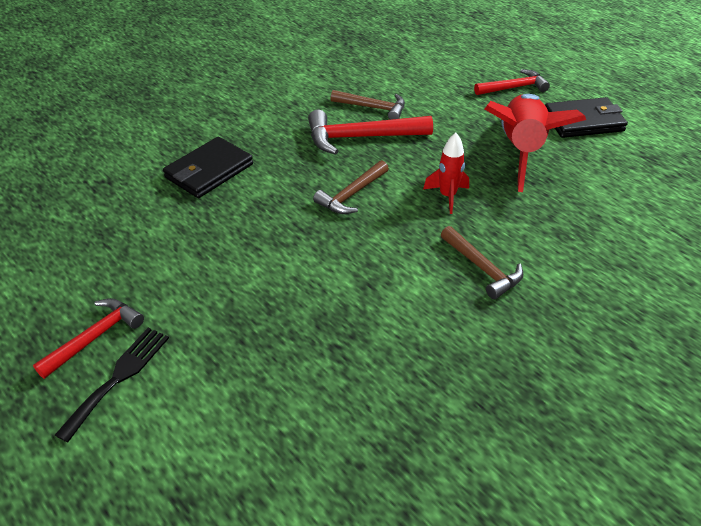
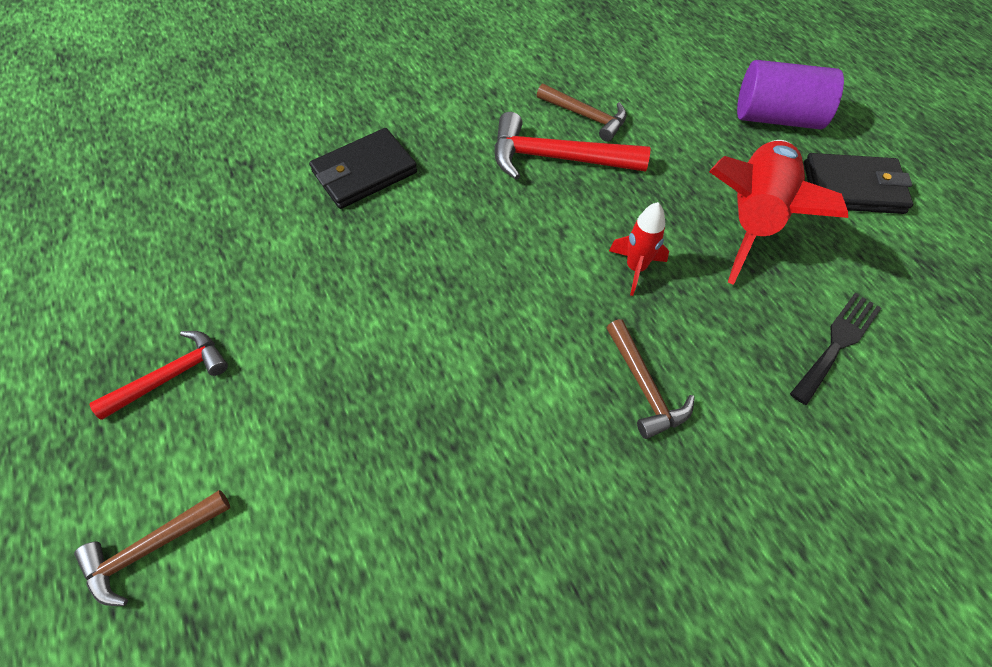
camera: 15 degrees right, 15 degrees up
(119, 377) = (180, 437): black fork -> black fork (837, 343)
(351, 195) = (518, 241): brown hammer -> brown hammer (151, 548)
(514, 88) = (776, 117): red hammer -> purple cylinder

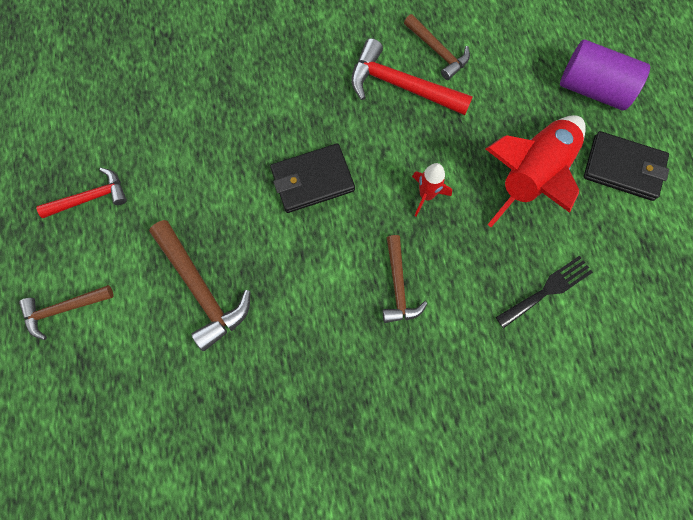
camera: 15 degrees right, 15 degrees up
(364, 172) = (252, 64): black wallet -> black wallet (312, 180)
(366, 462) = (201, 289): none -> brown hammer

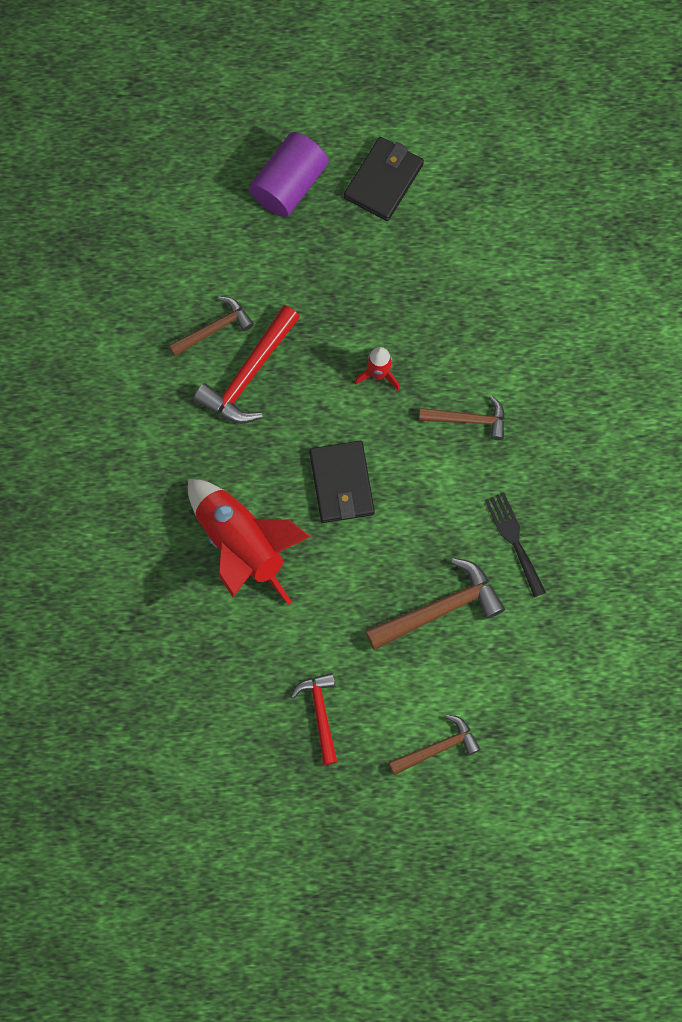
camera: 80 degrees left, 0 degrees up
(63, 309) = (438, 747): brown hammer -> brown hammer turned 105 degrees counterclockwise
(531, 175) = (375, 269): red rocket -> red rocket (241, 545)
(547, 290) = (495, 284): black fork -> black fork (514, 540)

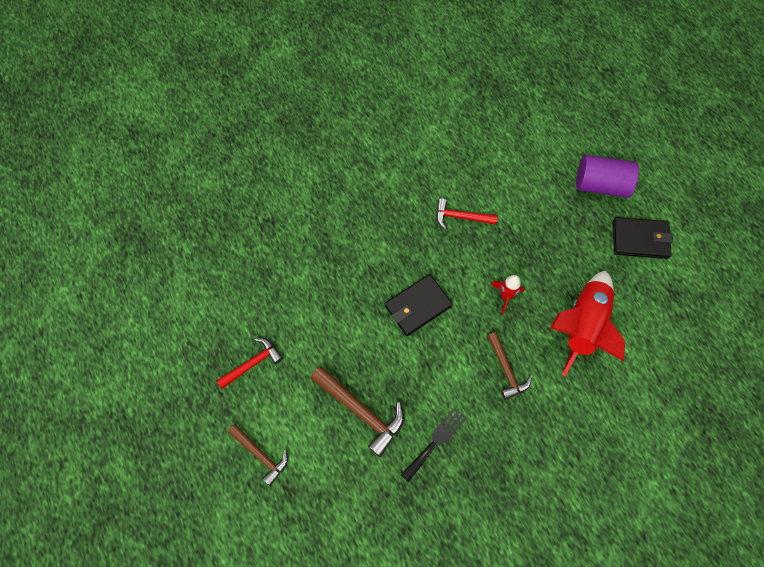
camera: 65 degrees right, 5 degrees down
(214, 328) = (480, 184): brown hammer -> none
(241, 545) = (345, 263): red rocket -> red rocket (582, 325)
(248, 375) = (460, 217): red hammer -> red hammer, size x0.65

